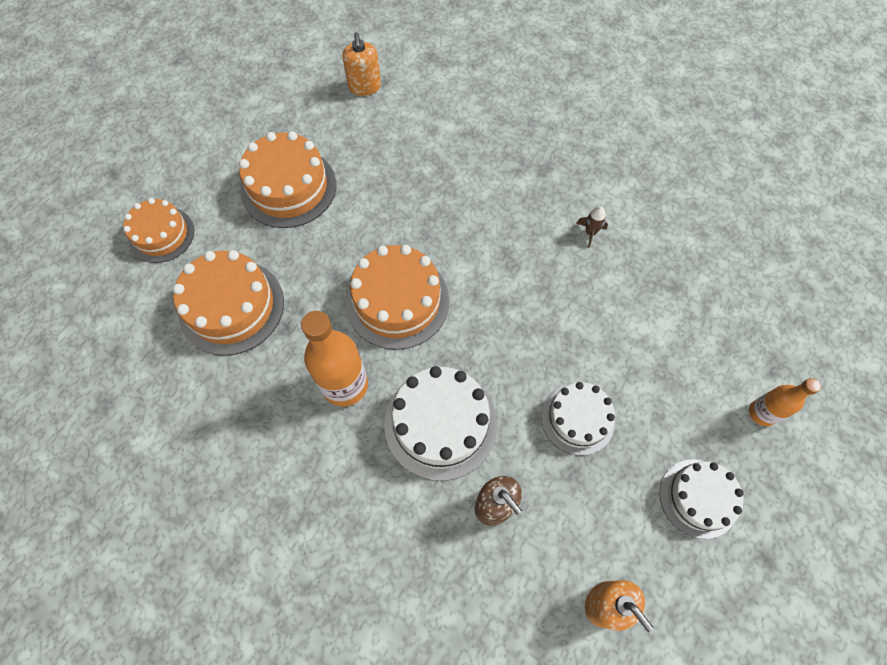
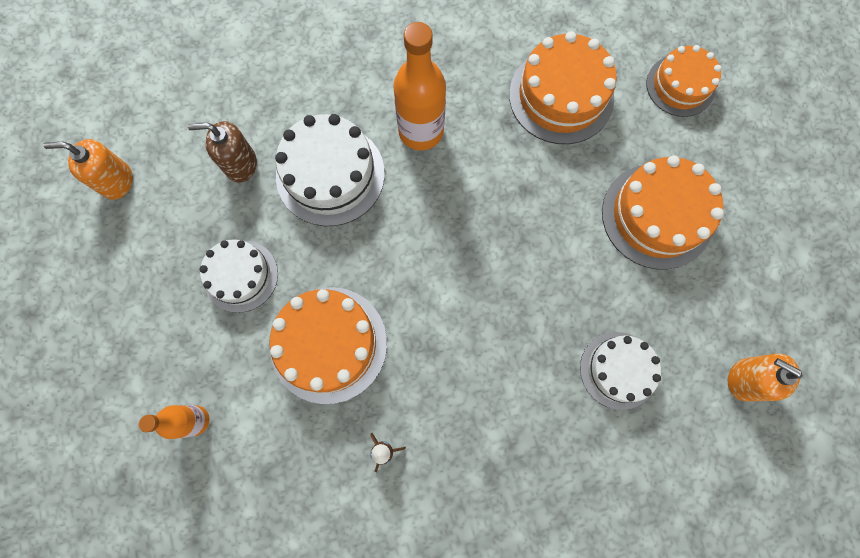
camera: 130 degrees right, 10 degrees up
(397, 301) = (460, 221): orange cake -> orange cake (328, 344)
(698, 498) = (107, 309): white cake -> white cake (618, 370)
(761, 413) = (105, 428): orange bottle -> orange bottle (195, 420)

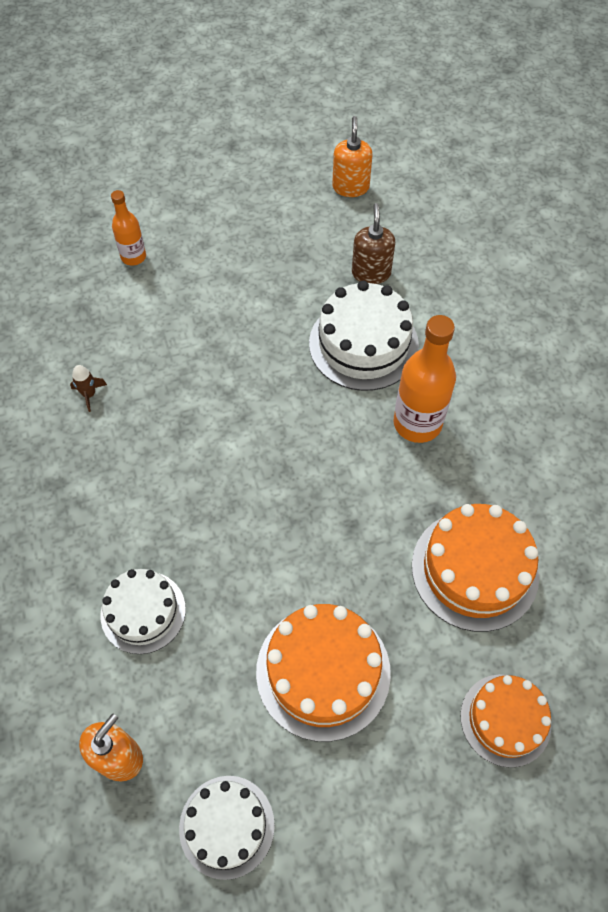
camera: 90 degrees right, 15 degrees down
(241, 276) = (260, 280): white cake -> white cake (227, 826)
(328, 344) = (192, 349): orange cake -> none

